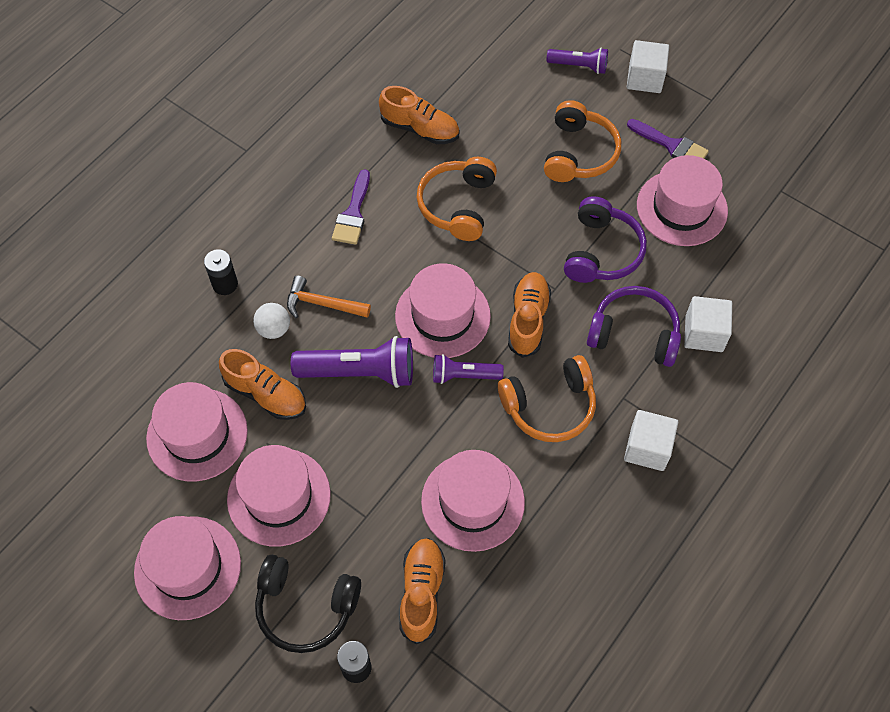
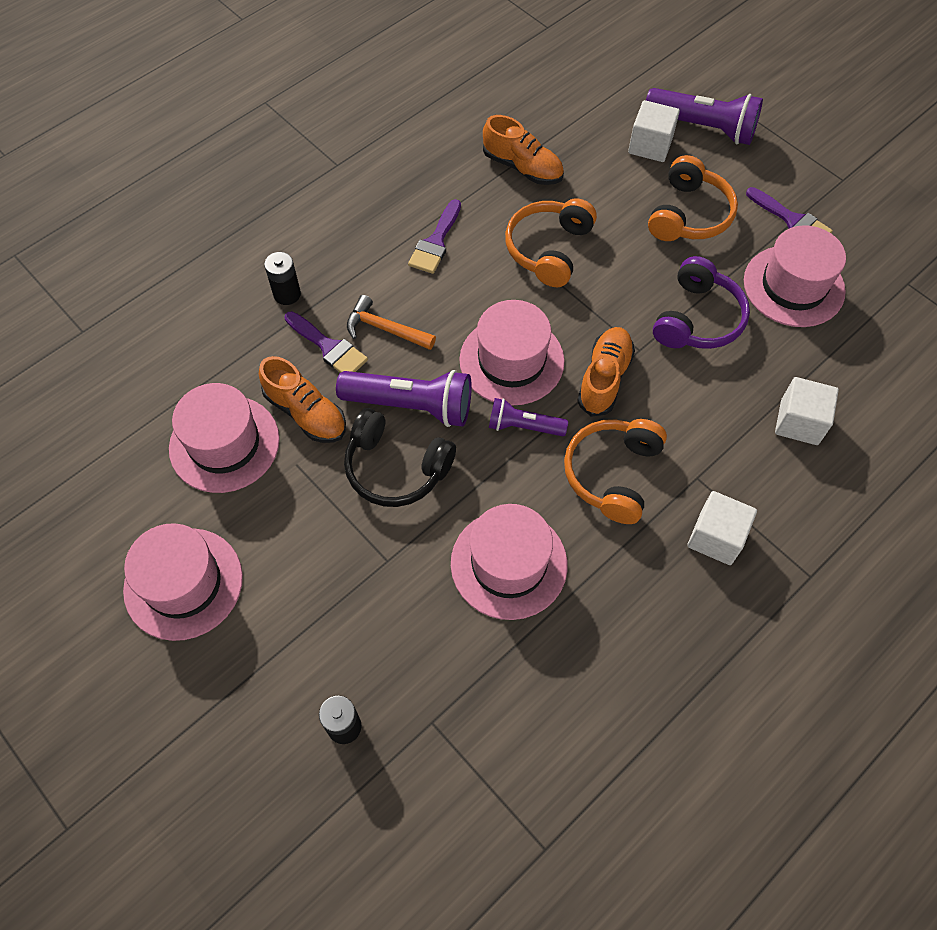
camera: 10 degrees right, 0 degrees up
(274, 329) = (328, 347): white ball -> purple brush
(279, 497) = (297, 523): pink hat -> none
(306, 607) = (302, 649): black headphones -> black headphones (396, 468)
(422, 593) = (433, 655): orange shoe -> none
(549, 406) = (612, 474): orange headphones -> orange headphones turned 120 degrees clockwise
(579, 66) = (703, 127): purple flashlight -> purple flashlight, size x1.71
(634, 334) = (720, 410): purple headphones -> none
(645, 78) = (773, 149): white cube -> white cube (650, 145)

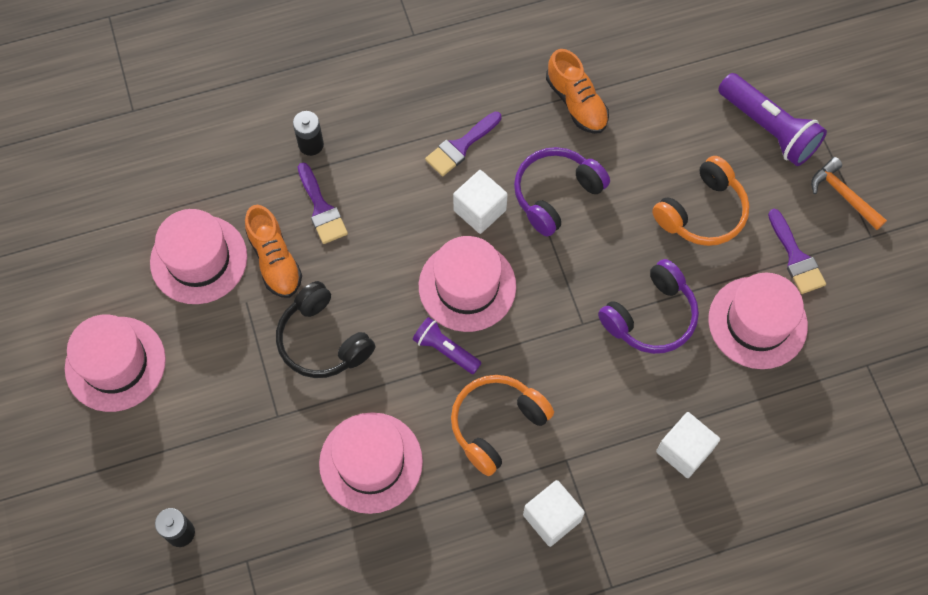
camera: 25 degrees right, 5 degrees up
(385, 329) = (376, 211): orange hammer -> orange hammer (843, 195)
(411, 405) = (363, 291): purple flashlight -> none
(549, 249) = (556, 194): orange headphones -> purple headphones
(604, 378) = (537, 337): orange shoe -> none
(650, 145) = (707, 127): white cube -> white cube (479, 210)

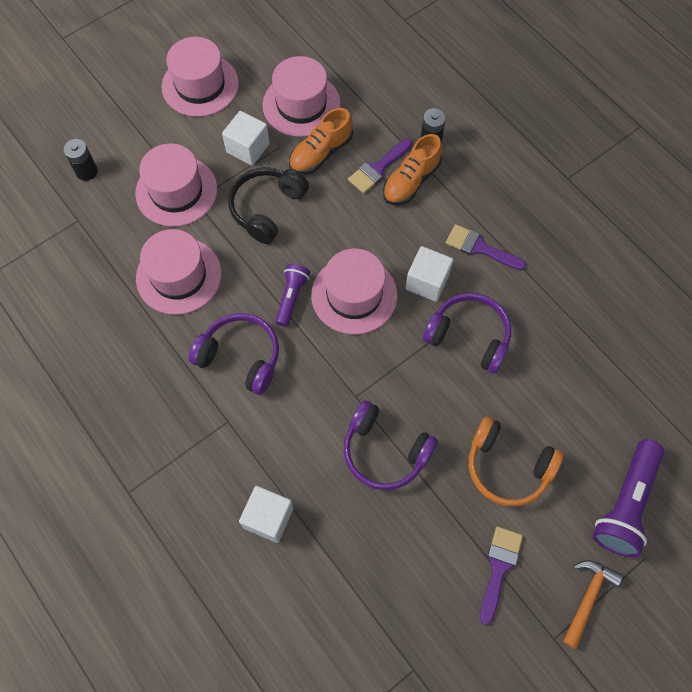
camera: 70 degrees right, 0 degrees up
(496, 425) = (240, 357): orange headphones -> purple headphones
(552, 518) = (174, 425): white cube -> white cube (248, 148)
(576, 103) = (567, 325): orange shoe -> orange shoe (411, 181)
(757, 322) = (416, 549): pink hat -> pink hat (176, 191)
(795, 257) = (499, 568): purple brush -> purple brush turned 150 degrees clockwise

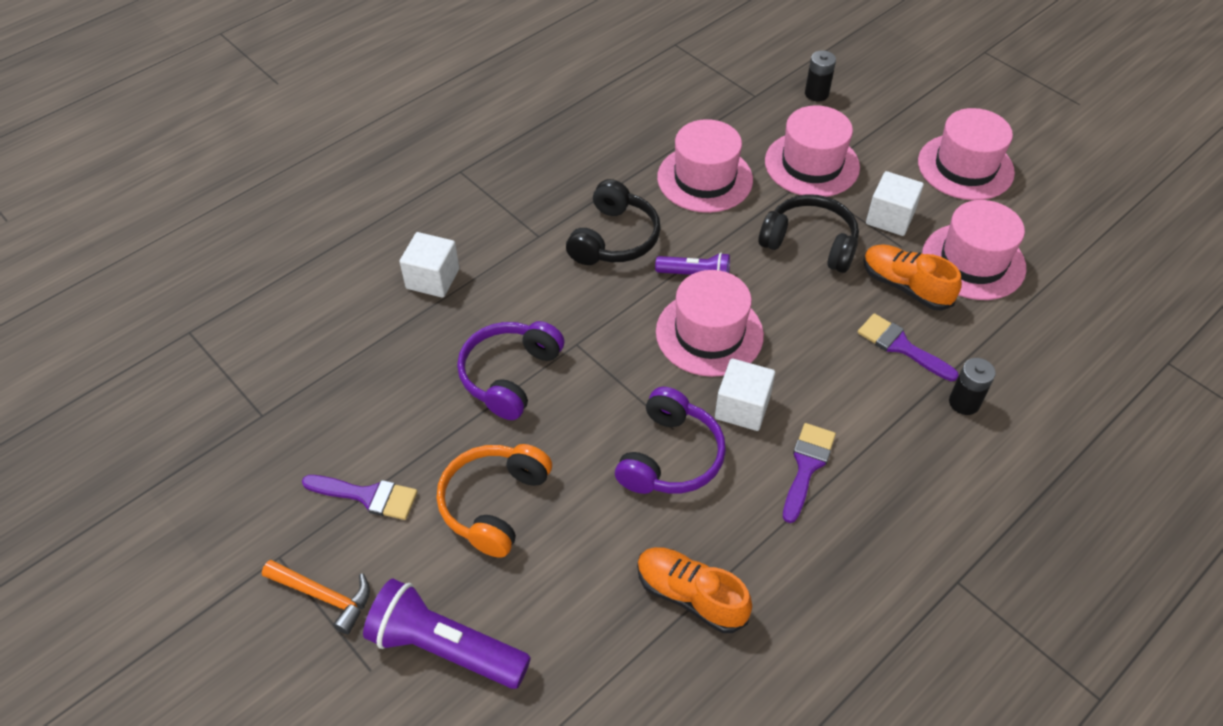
camera: 85 degrees right, 15 degrees down
(240, 357) = (614, 238): purple headphones -> black headphones
(411, 181) = (892, 383): orange shoe -> orange shoe (690, 596)

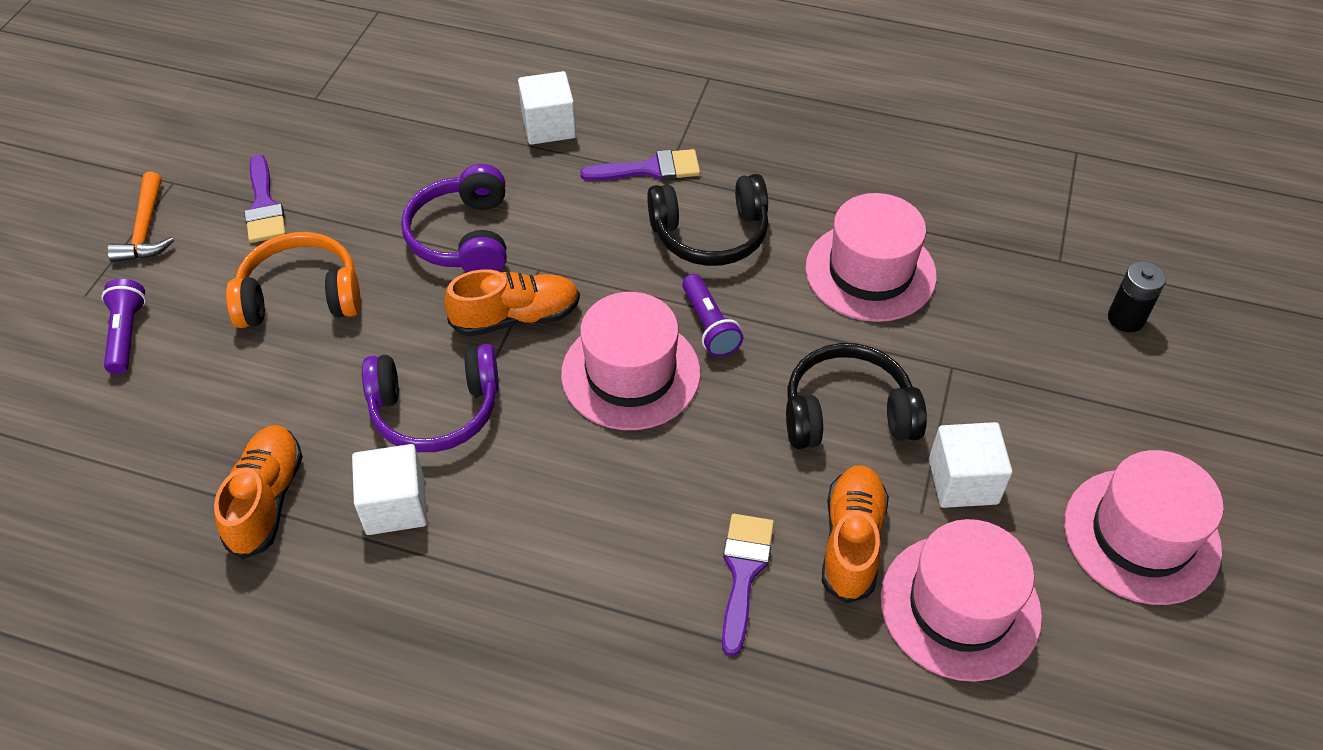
camera: 60 degrees right, 0 degrees up
(445, 648) = (127, 334): purple flashlight -> purple flashlight, size x0.58
(510, 375) = (463, 237): purple headphones -> purple headphones turned 90 degrees counterclockwise
(614, 375) = (516, 317): none -> orange shoe
(742, 408) = (541, 446): white cube -> white cube (395, 505)
(806, 466) = (493, 541): purple brush -> purple brush (650, 169)
(810, 243) = (847, 413): black headphones -> black headphones turned 90 degrees counterclockwise
(812, 164) = (988, 363): pink hat -> none
(964, 402) = (696, 677): black battery -> none

